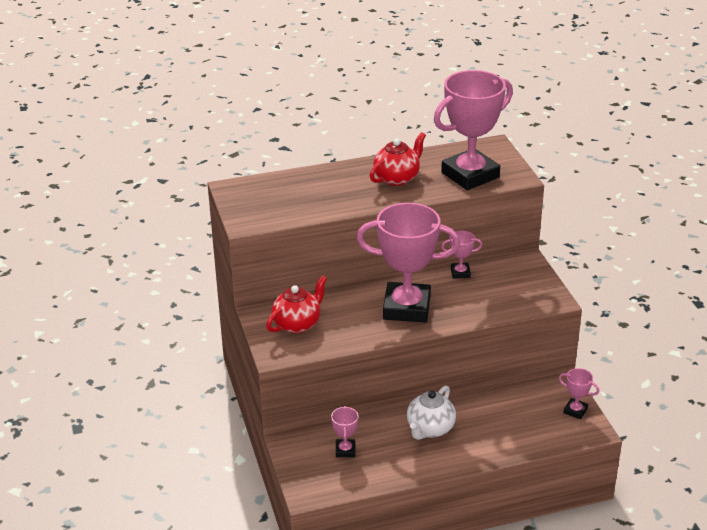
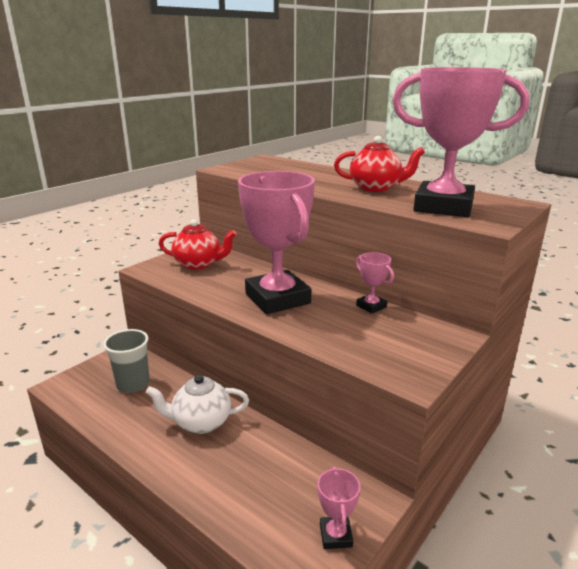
camera: 55 degrees right, 10 degrees down
(345, 450) = (133, 384): pink trophy -> grey cup

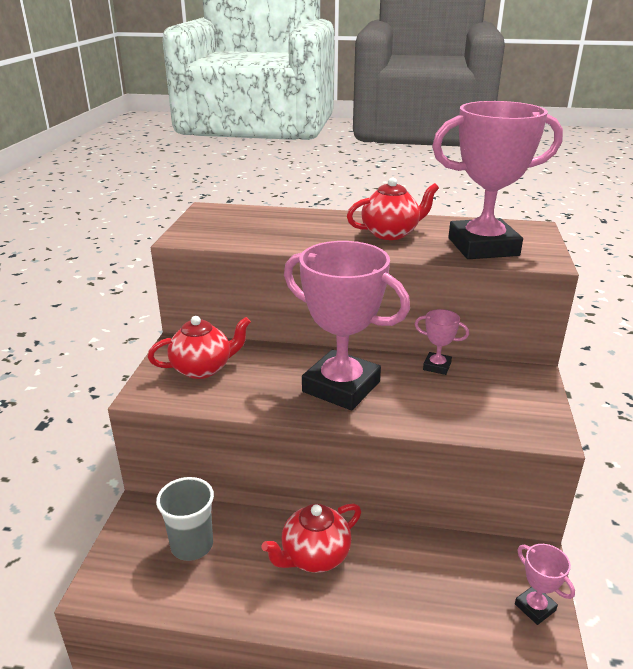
camera: 30 degrees left, 5 degrees up
(201, 422) = (314, 556): white teapot -> red teapot

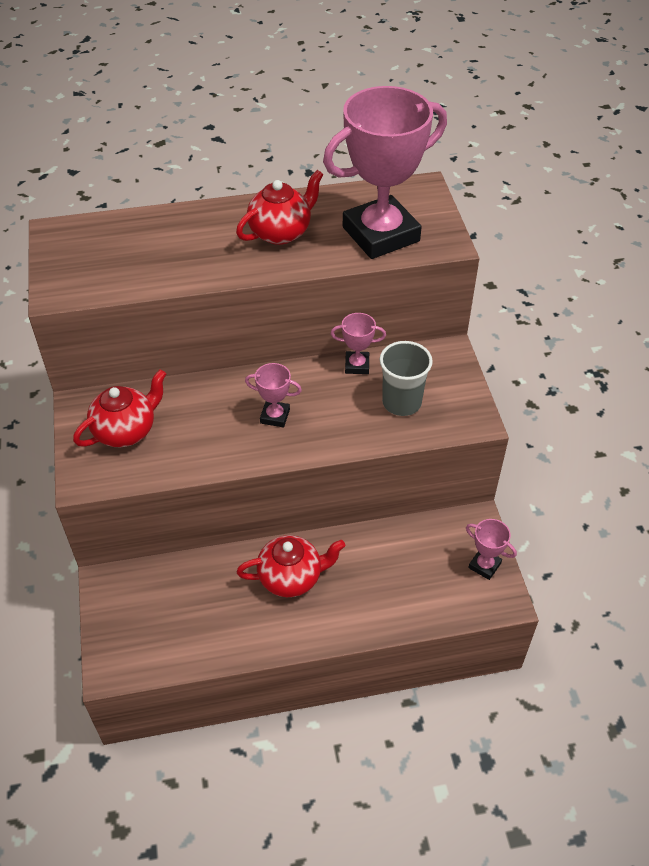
camera: 20 degrees left, 20 degrees up
(192, 545) = (176, 602): grey cup -> grey cup (401, 402)
(314, 556) = (291, 577): red teapot -> red teapot turned 135 degrees counterclockwise
(341, 387) = (275, 416): pink trophy -> pink trophy, size x0.42

